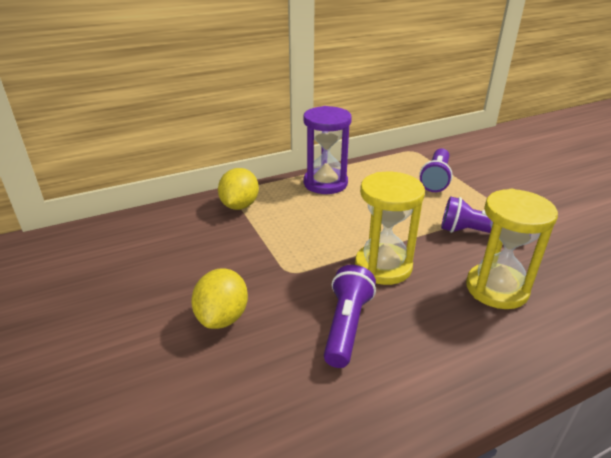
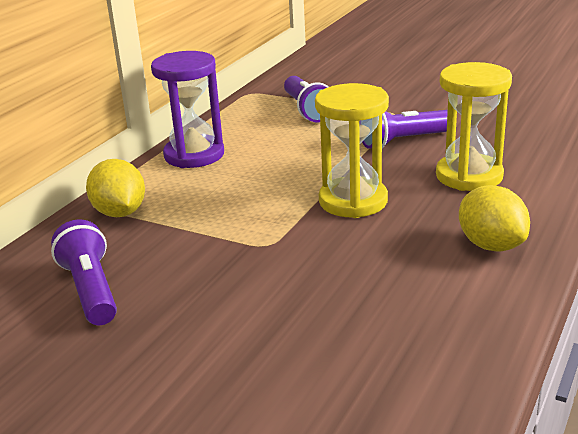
camera: 35 degrees left, 5 degrees down
(222, 317) = (251, 311): yellow lemon -> yellow lemon (491, 245)
(346, 325) = (381, 259): purple flashlight -> purple flashlight (91, 290)

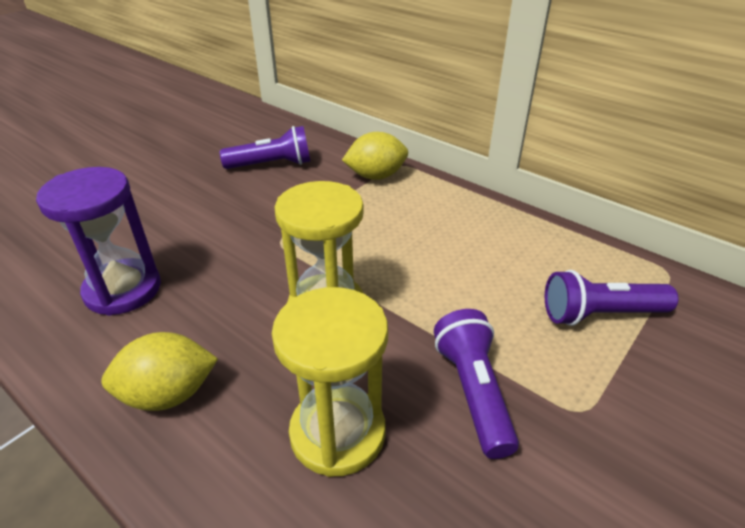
camera: 100 degrees right, 10 degrees up
(194, 155) = (477, 216): purple hourglass -> purple hourglass (123, 290)

